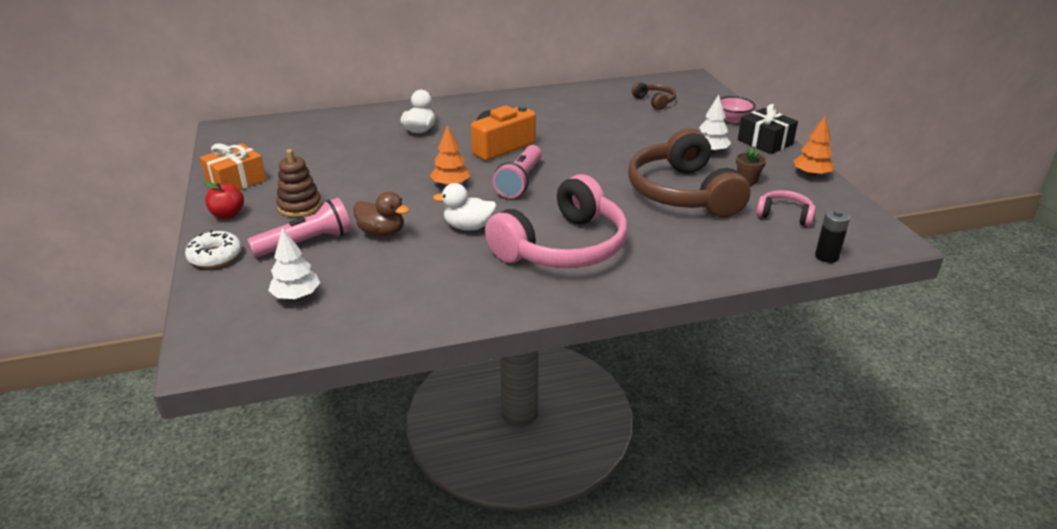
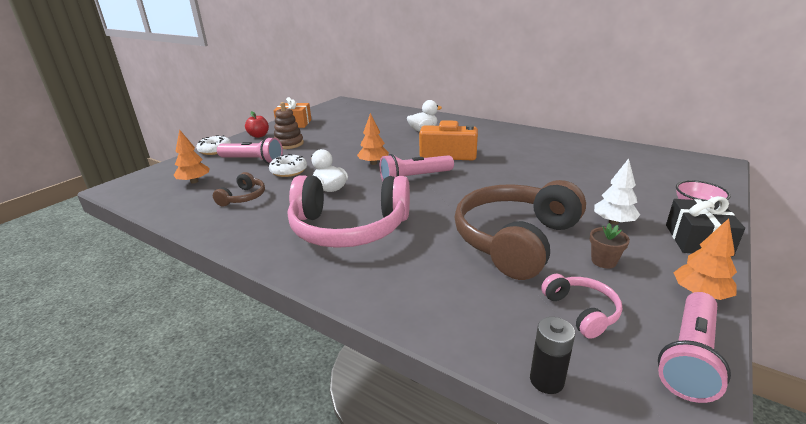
camera: 50 degrees right, 5 degrees down
(296, 296) = (194, 181): white tree -> orange tree
(382, 232) = (289, 171): brown duck -> white donut
(655, 101) = (636, 168): brown headphones -> brown headphones (243, 197)
(852, 209) = (689, 357): none -> pink flashlight

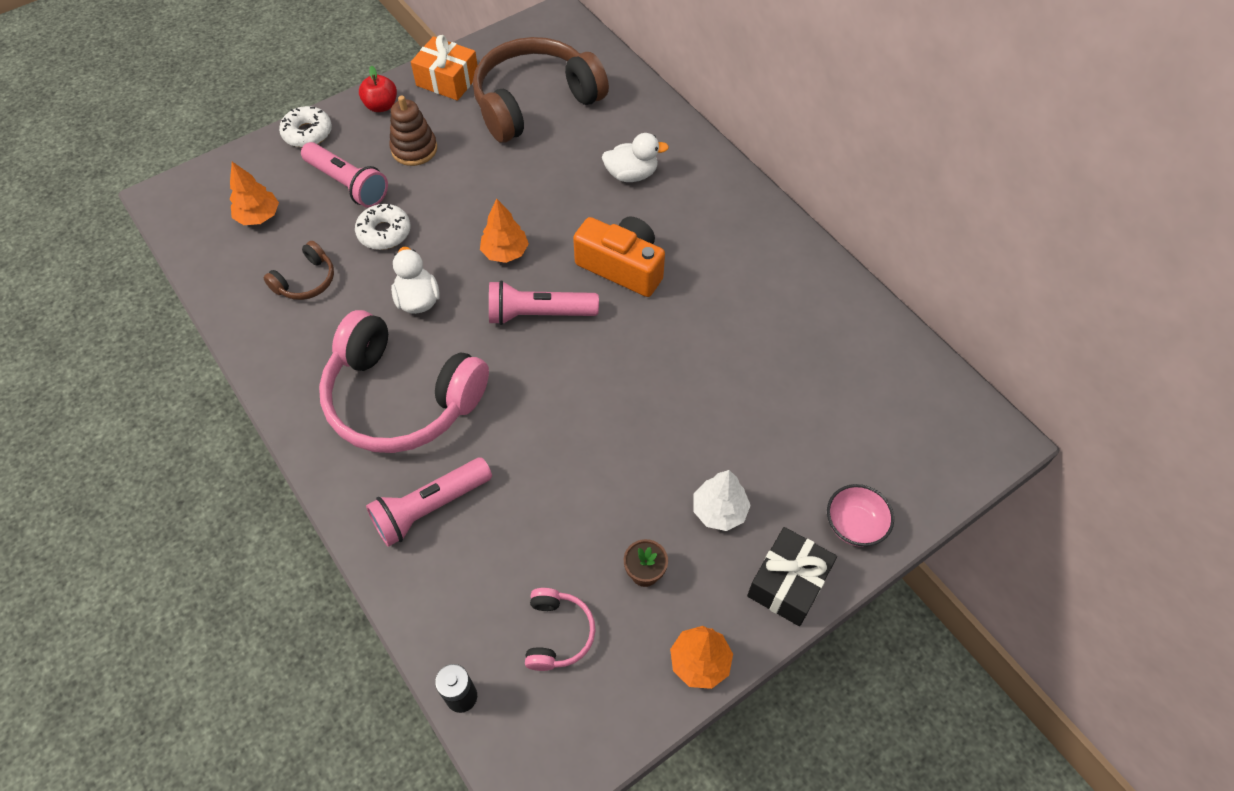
camera: 20 degrees right, 30 degrees up
(515, 240) = (575, 496): brown headphones -> brown headphones (535, 102)
(689, 357) = (608, 728): pink flashlight -> pink flashlight (430, 508)

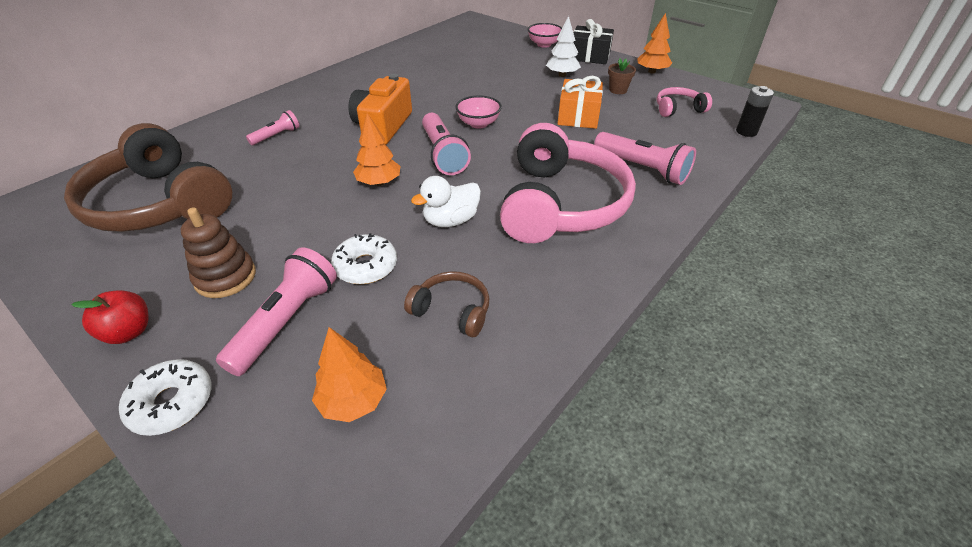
camera: 105 degrees left, 15 degrees down
(447, 80) = (93, 279): orange gift -> orange gift (578, 116)
(597, 363) = (478, 124): none -> pink bowl
(631, 174) = (276, 136): white duck -> pink flashlight

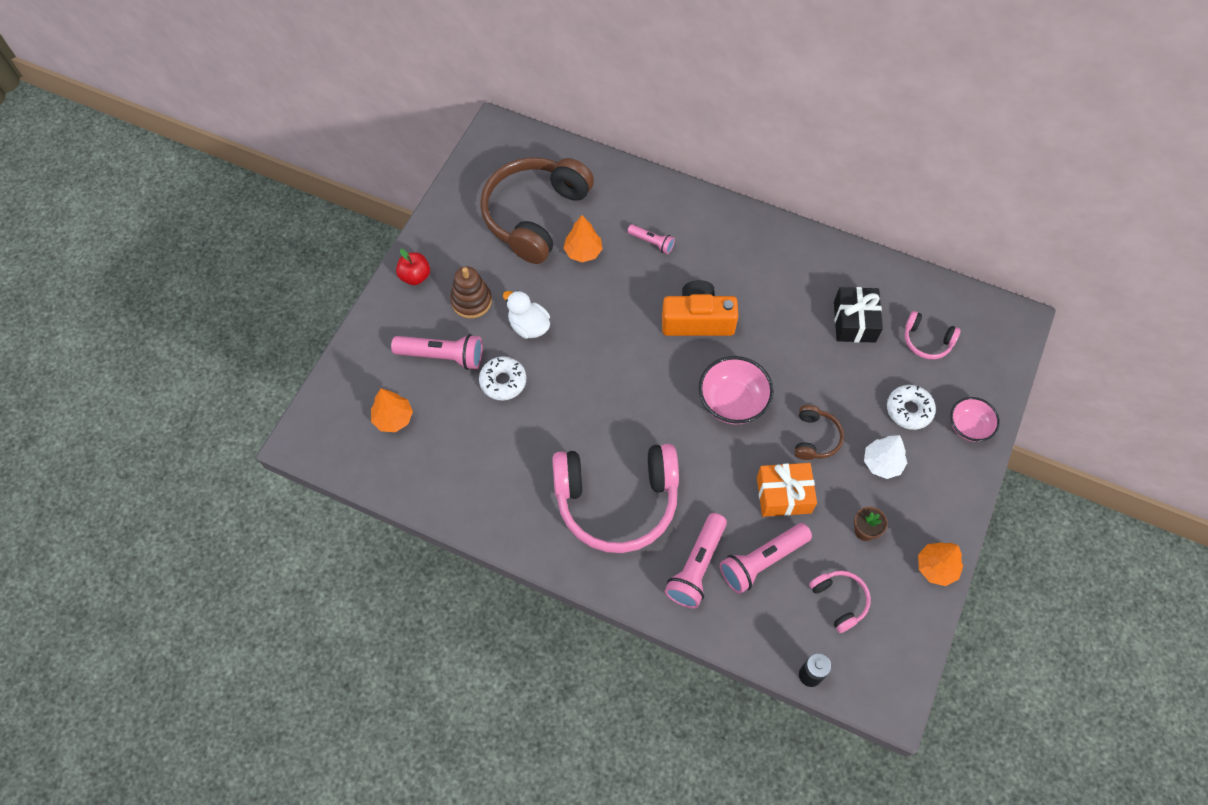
camera: 75 degrees right, 20 degrees up
(172, 403) = (374, 329): white donut -> white donut (909, 410)
(379, 183) = (606, 351): orange tree -> orange tree (583, 252)
(443, 154) = (665, 387): pink flashlight -> pink flashlight (762, 561)
(451, 220) = (570, 422): white duck -> white duck (529, 326)
(452, 310) = (474, 450): brown headphones -> brown headphones (815, 438)
(469, 45) = (927, 341): none -> pink headphones
(478, 124) = (732, 402): pink bowl -> pink bowl, size x1.54
(589, 56) = (954, 487): black gift -> black gift (854, 322)

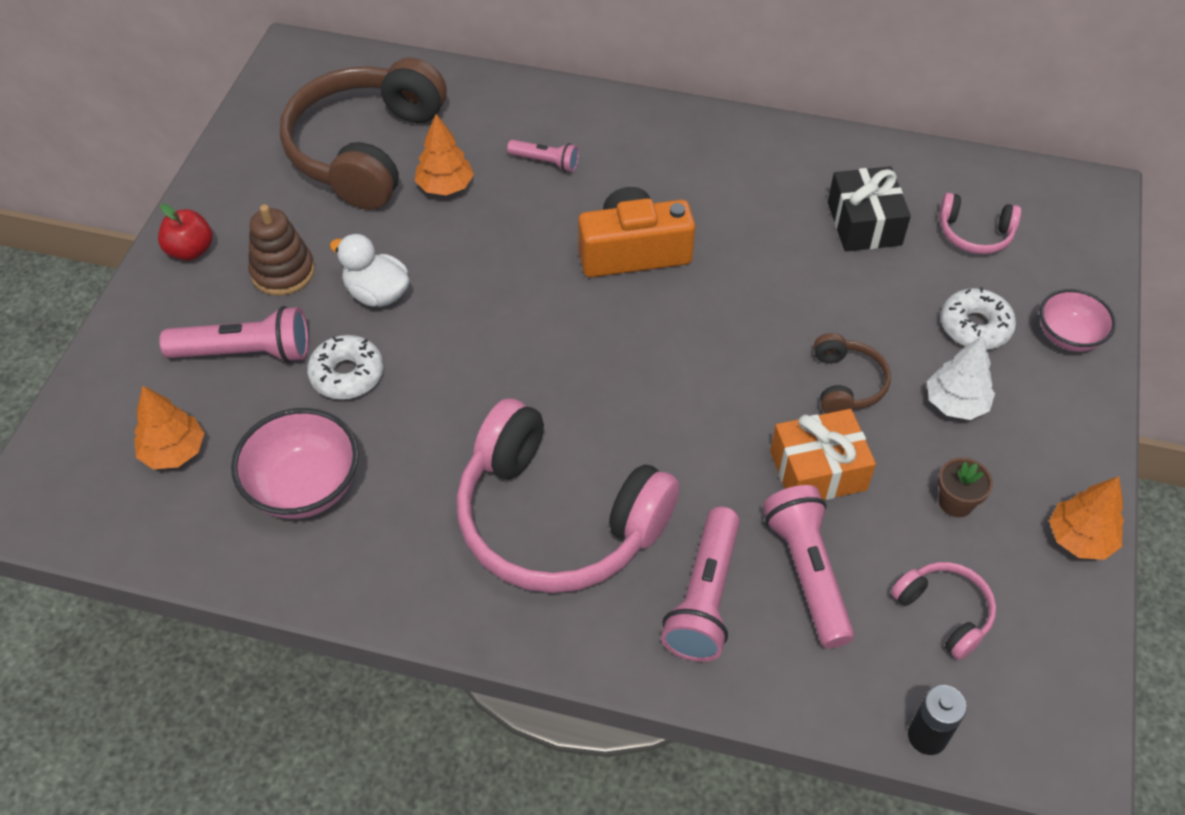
camera: 10 degrees left, 10 degrees down
(617, 501) = (556, 520): pink headphones -> pink headphones turned 45 degrees clockwise
(732, 402) = (709, 353): pink bowl -> pink bowl (304, 487)
(762, 561) = (807, 573): pink flashlight -> pink flashlight turned 120 degrees clockwise

